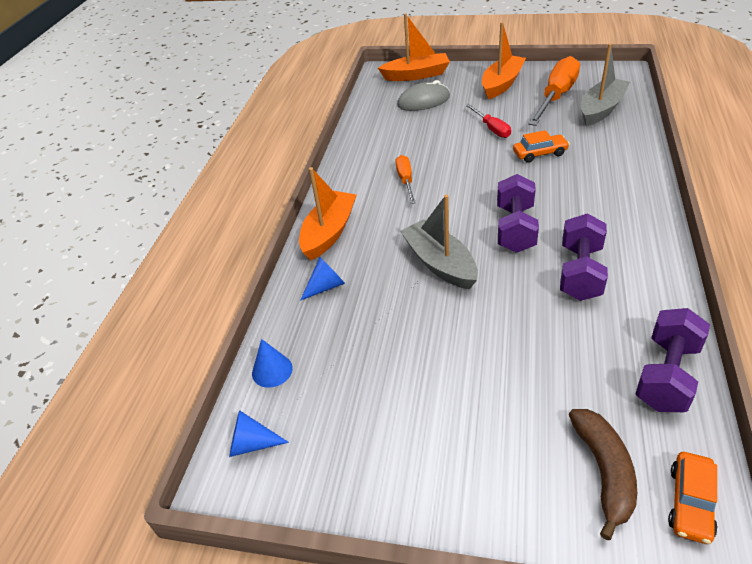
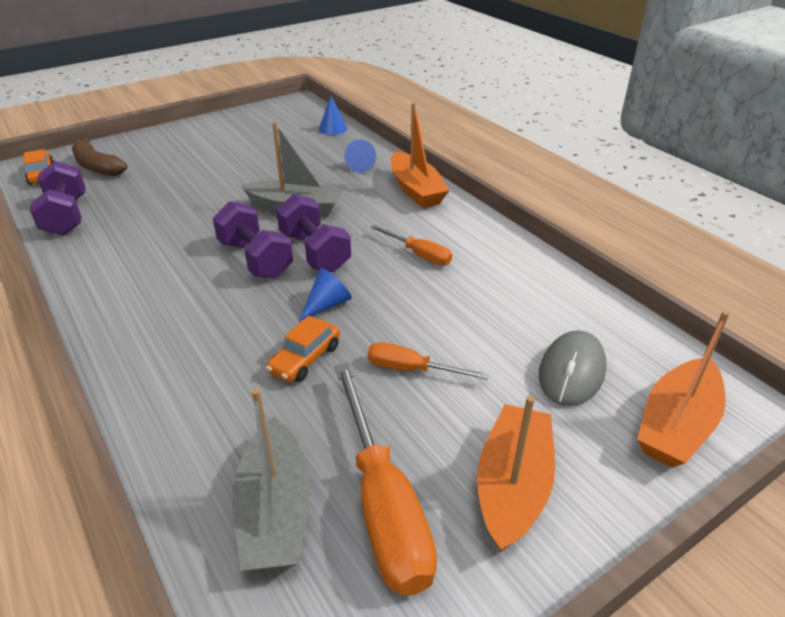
camera: 130 degrees right, 5 degrees down
(251, 444) = (302, 111): blue cone -> blue cone (327, 304)
(491, 128) = (411, 369): red screwdriver -> orange screwdriver
(502, 84) = (512, 486): orange boat -> orange boat turned 150 degrees counterclockwise
(580, 273) = (165, 250): purple dumbbell -> purple dumbbell (314, 252)

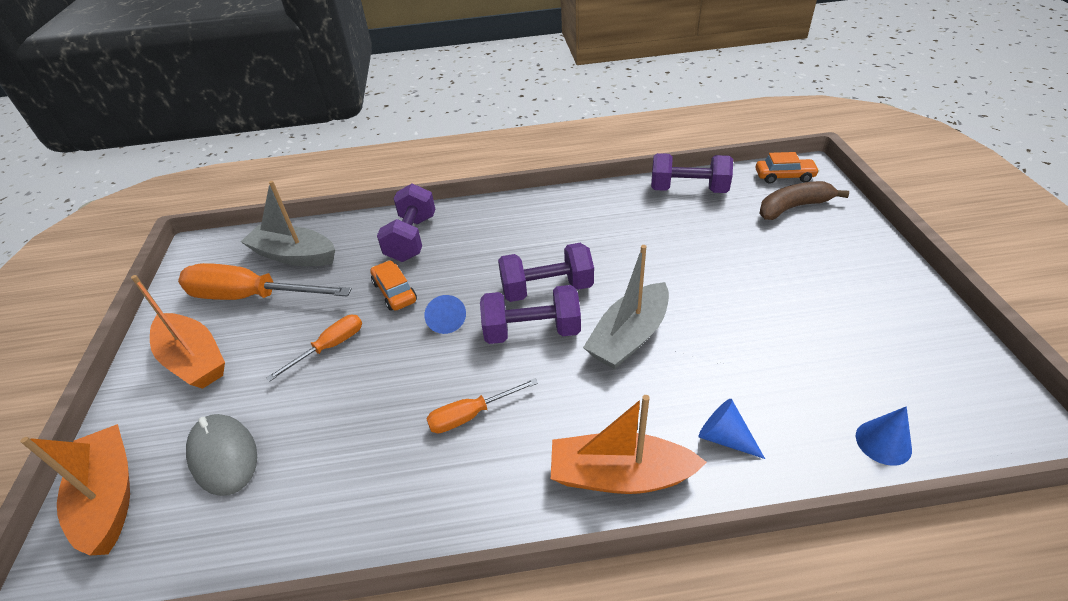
camera: 120 degrees right, 5 degrees up
(197, 389) = (412, 238): none -> purple dumbbell

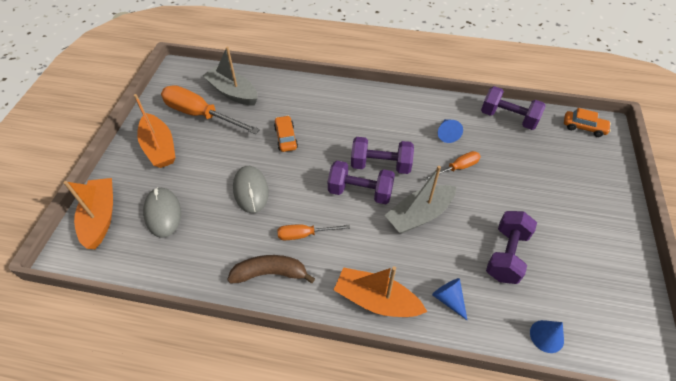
camera: 15 degrees right, 10 degrees up
(330, 347) = (237, 164): orange screwdriver -> orange screwdriver (457, 168)
(363, 378) = (250, 190): none -> grey mouse
(412, 238) = (308, 101): purple dumbbell -> purple dumbbell (506, 255)
(446, 320) = (310, 167): blue cone -> blue cone (447, 134)
(793, 207) = (577, 154): brown banana -> brown banana (270, 273)

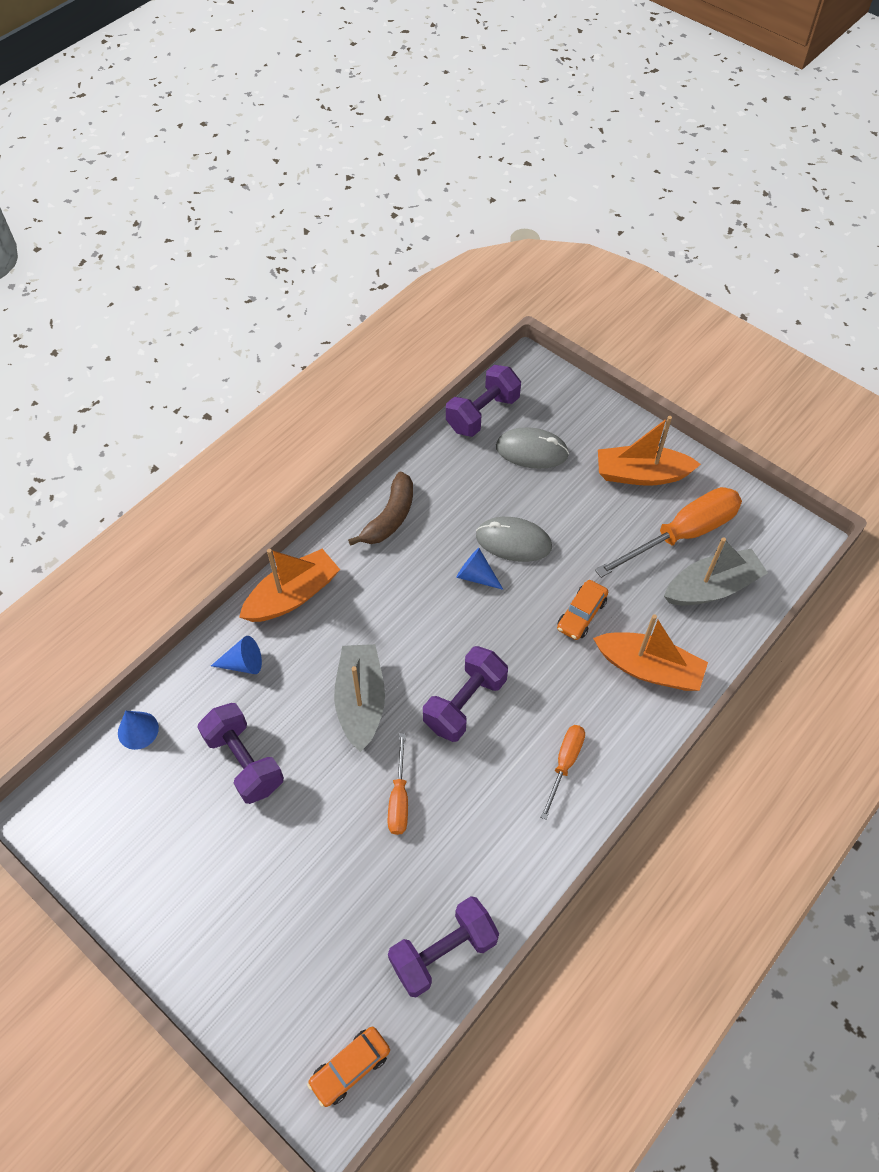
camera: 120 degrees right, 5 degrees up
(101, 217) = (560, 399): orange boat -> orange boat (649, 668)
(286, 138) = (581, 614): orange car -> orange car turned 105 degrees clockwise
(304, 234) = (416, 568): orange screwdriver -> orange screwdriver (564, 764)
(360, 192) = (437, 655): purple dumbbell -> purple dumbbell (482, 414)
(447, 134) = (467, 829): blue cone -> blue cone (476, 576)

